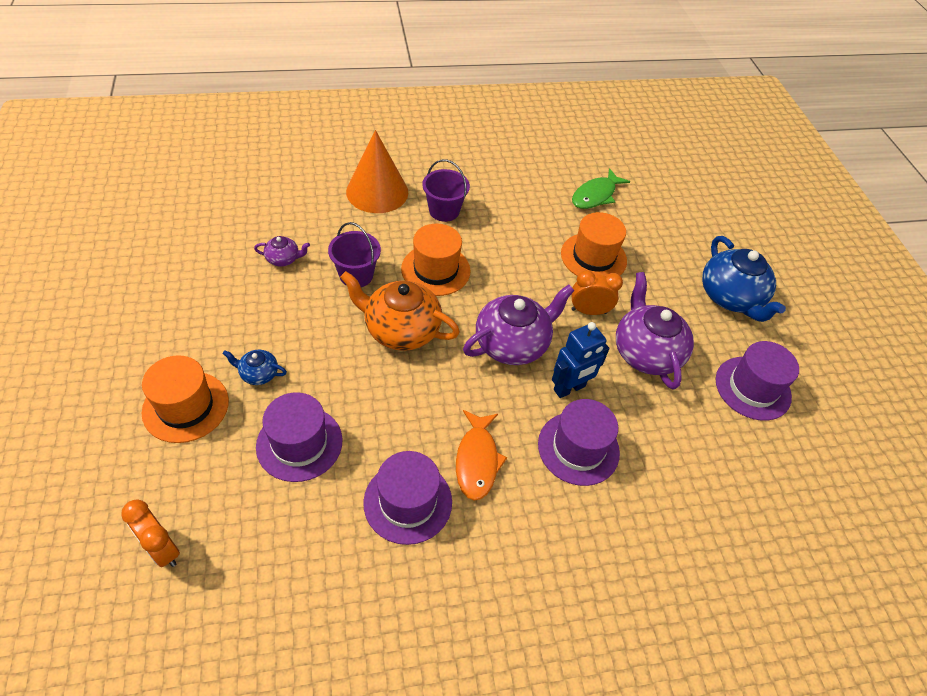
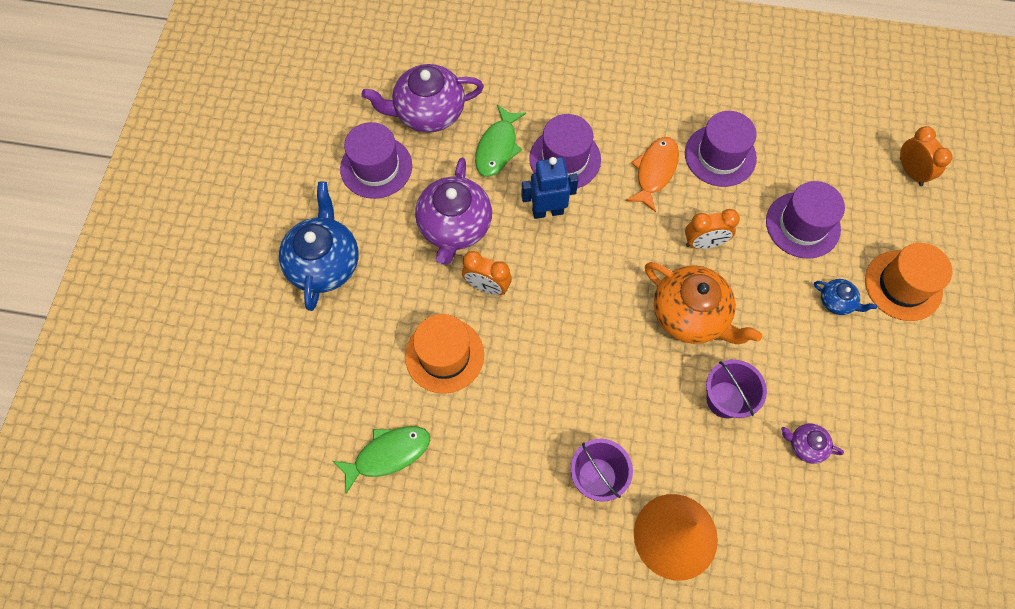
camera: 155 degrees left, 15 degrees up
(403, 397) = (704, 243): none -> orange clock
(435, 270) = (633, 384): orange hat -> none
(512, 343) = (582, 270): purple teapot -> purple teapot (428, 113)
(653, 441) = (497, 147): none -> green fish

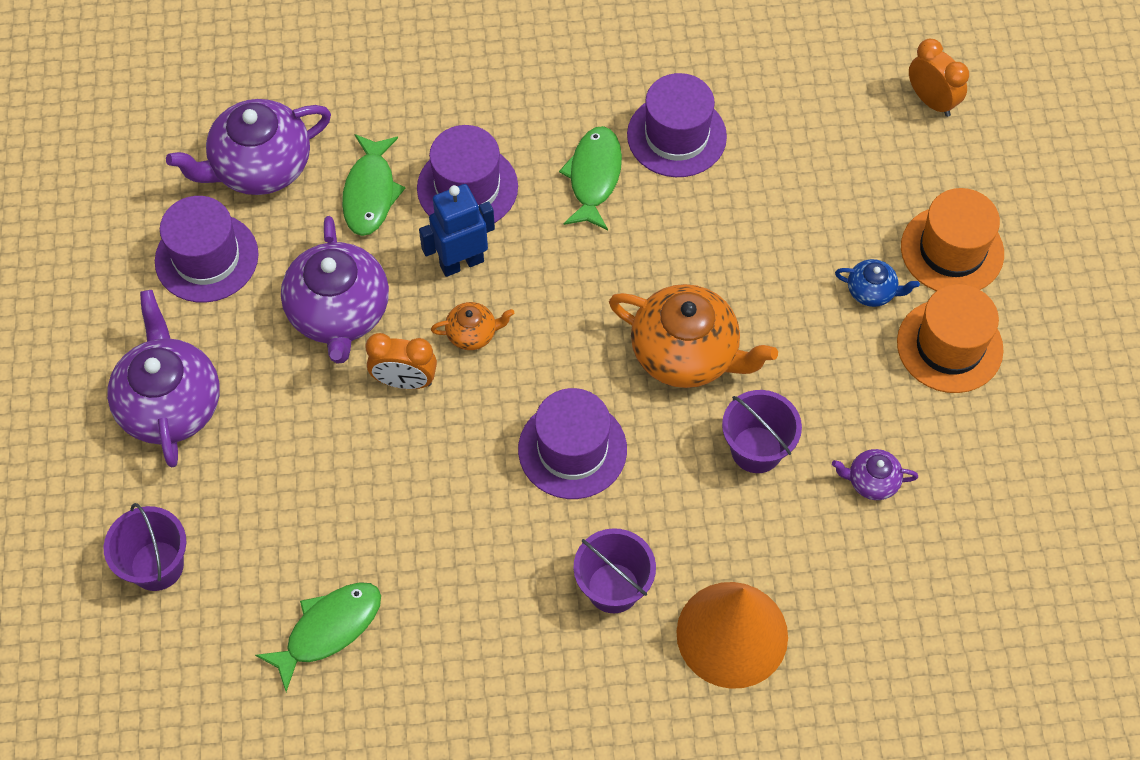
camera: 15 degrees left, 5 degrees down
(284, 376) = (157, 566): none -> purple bucket
(324, 263) = (170, 403): blue teapot -> purple teapot
(444, 355) = (370, 484): orange hat -> orange hat (949, 346)
(542, 264) = (472, 333): none -> orange teapot
(654, 171) = (594, 177): orange fish -> green fish
(704, 243) = (682, 256): orange clock -> none
(802, 225) = (806, 202): purple hat -> purple hat (572, 449)

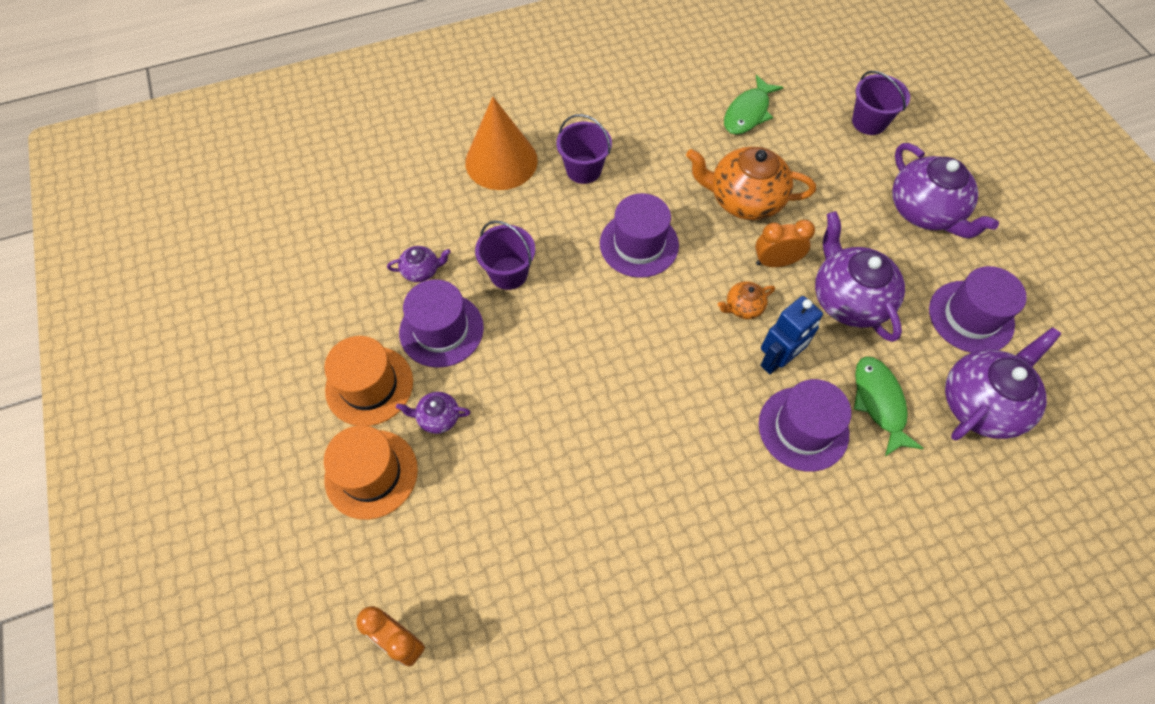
camera: 165 degrees right, 0 degrees up
(594, 177) = (700, 466): green fish -> none
(676, 136) = (640, 530): purple hat -> purple hat (441, 330)
(686, 353) = (577, 330): orange teapot -> orange teapot (744, 199)
(872, 291) = (438, 418): blue teapot -> purple teapot

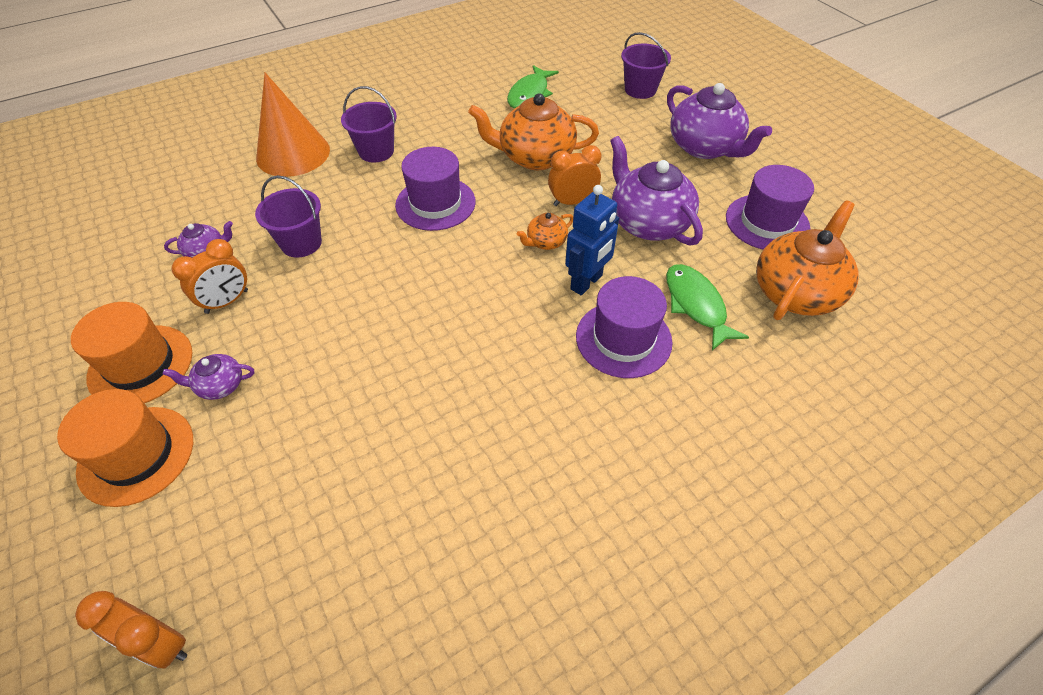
camera: 10 degrees left, 10 degrees down
(441, 330) = (227, 301): purple hat -> orange clock
(981, 403) = (796, 292): purple teapot -> orange teapot

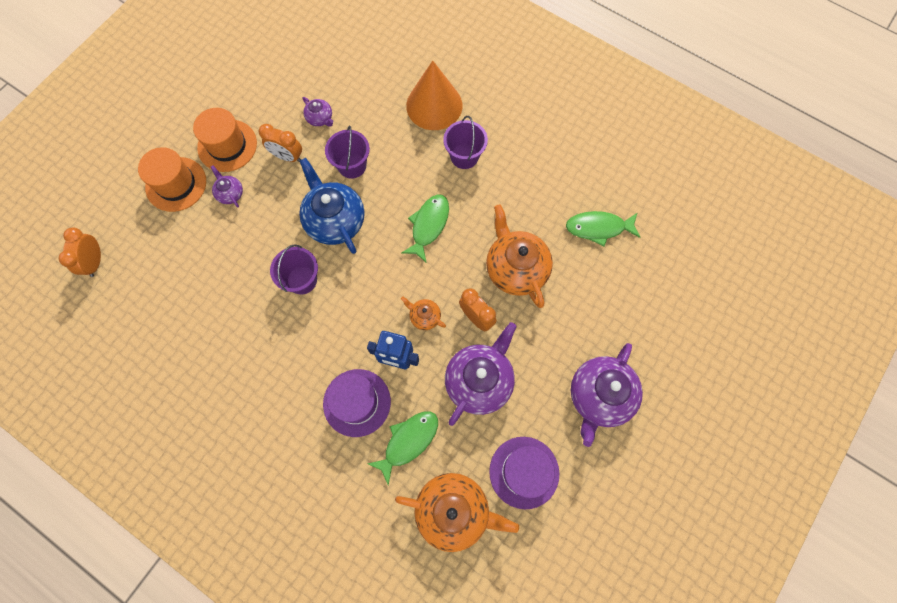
camera: 65 degrees right, 20 degrees up
(361, 282) = (335, 220): none -> blue teapot
(435, 203) = (428, 225): purple hat -> green fish
(640, 90) = (658, 315): purple bucket -> purple bucket (302, 280)

